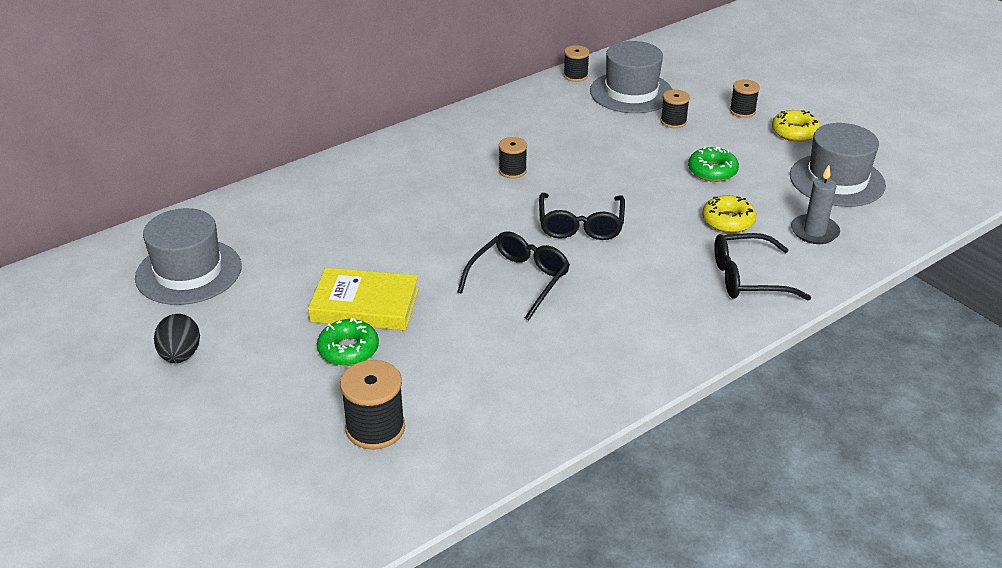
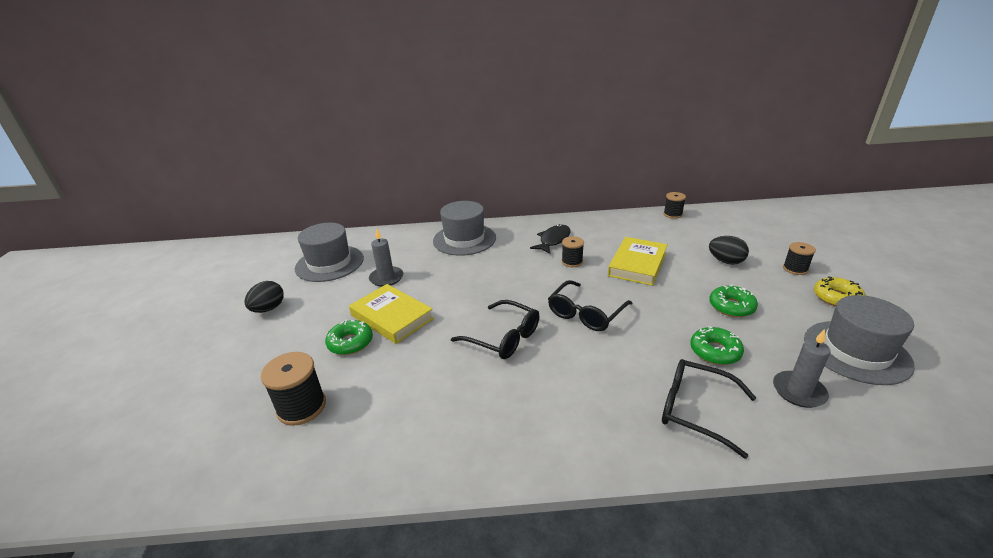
camera: 35 degrees right, 5 degrees down
(299, 264) = (386, 278): none -> grey candle
(464, 149) = (553, 240): none -> black fish
(519, 280) = (503, 337): black glasses -> black glasses turned 60 degrees clockwise
(587, 152) = (637, 264): none -> yellow book
(631, 92) = (707, 234): grey hat -> grey hat (464, 239)
(673, 121) = (725, 261): black spool -> black egg
(728, 221) = (715, 351): yellow donut -> green donut

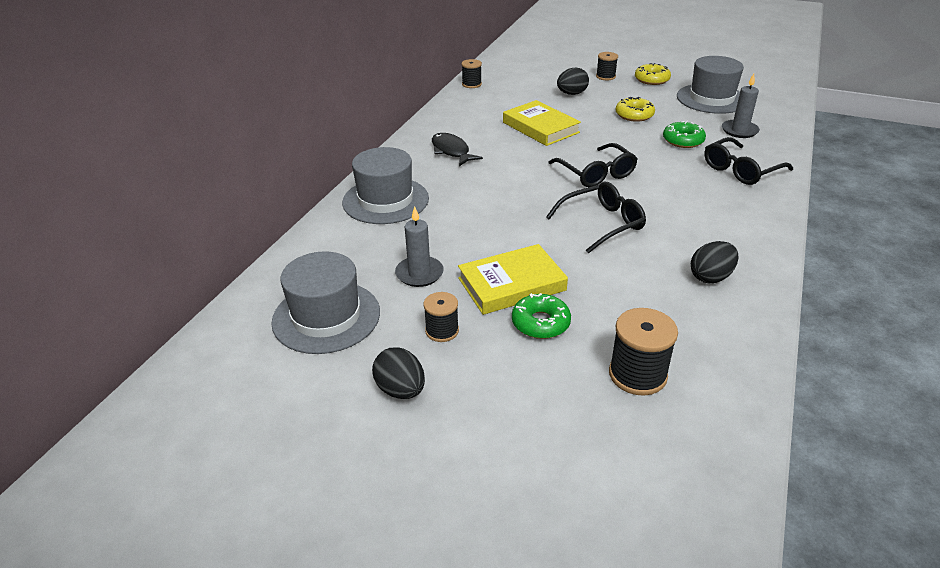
camera: 65 degrees left, 5 degrees up
(457, 425) = (710, 277): none -> black egg
(572, 262) = (504, 154): black spool -> black spool (442, 331)
(731, 306) = (634, 115): green donut -> yellow donut

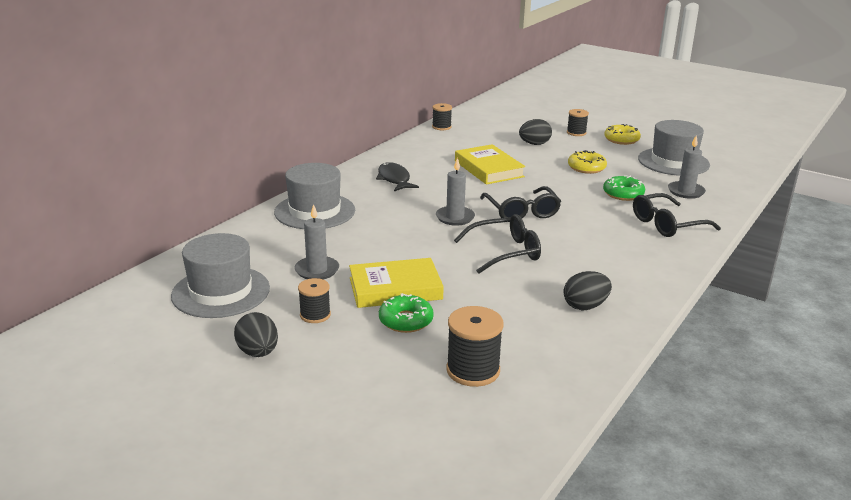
camera: 10 degrees right, 10 degrees down
(533, 189) = (455, 217): none -> grey candle

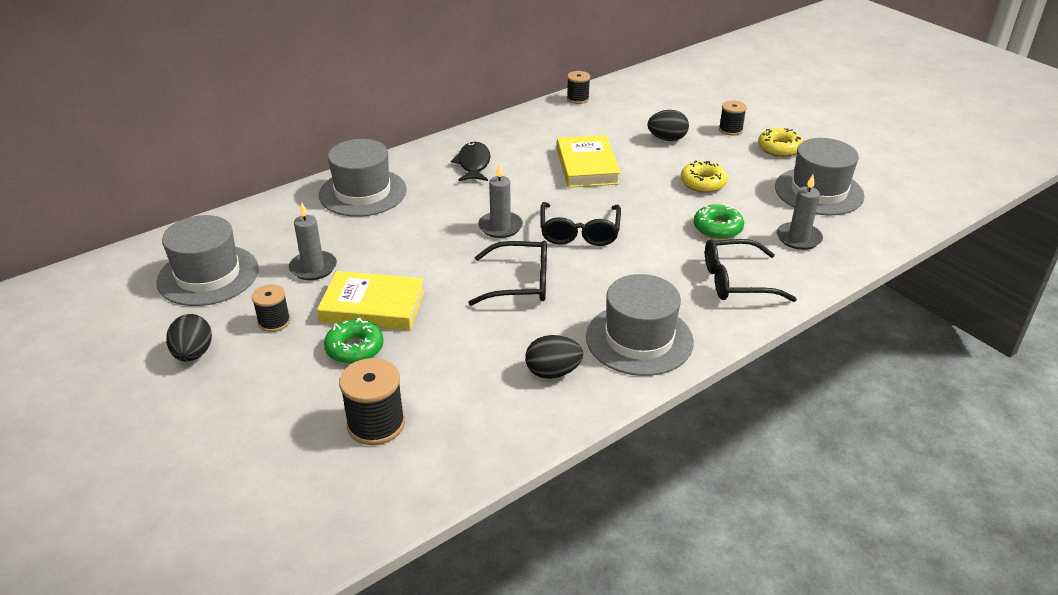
camera: 20 degrees right, 10 degrees up
(631, 273) = (639, 339): none -> grey hat

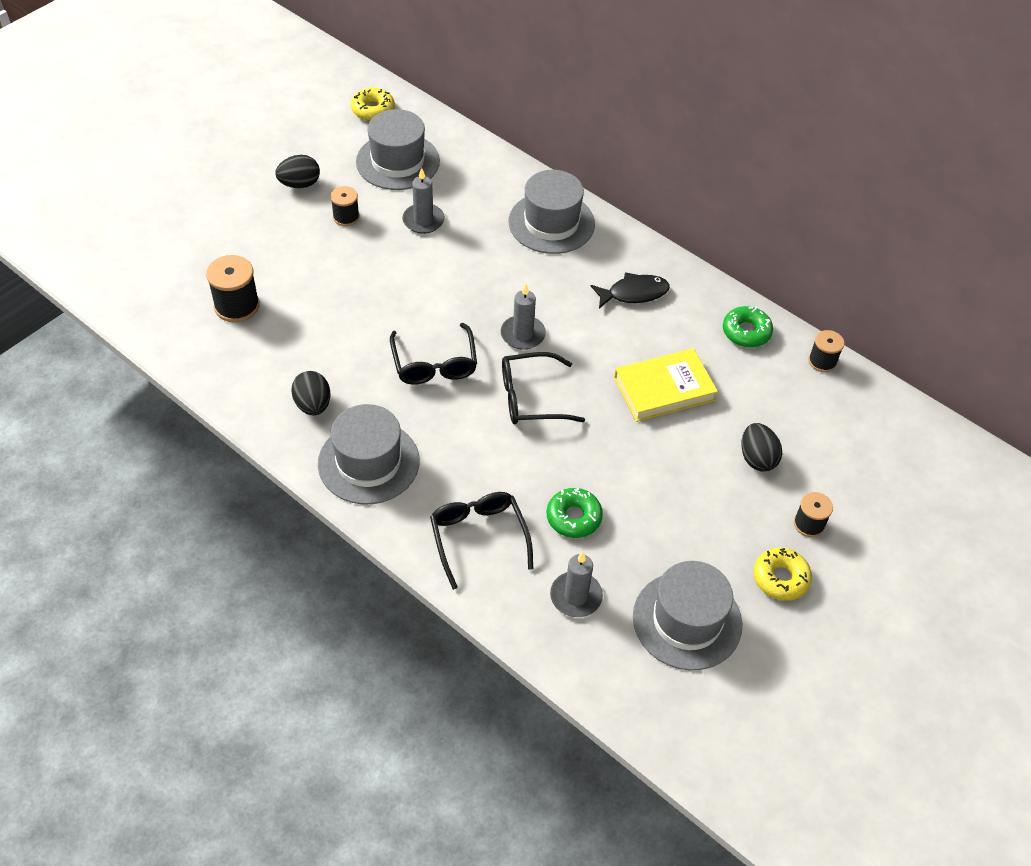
camera: 75 degrees right, 15 degrees up
(354, 348) = (322, 273): green donut -> green donut (746, 332)
(373, 306) = (378, 271): yellow book -> none
(703, 183) = (665, 500): yellow donut -> yellow donut (373, 110)

